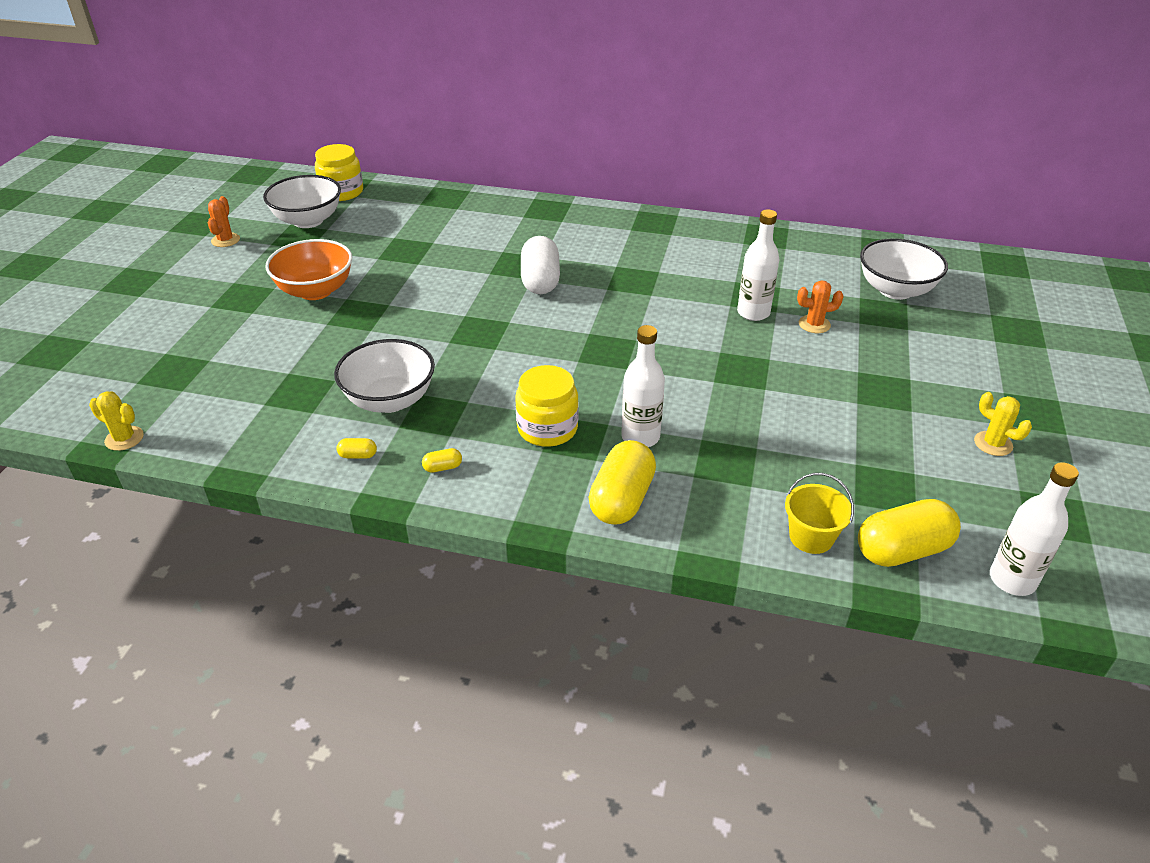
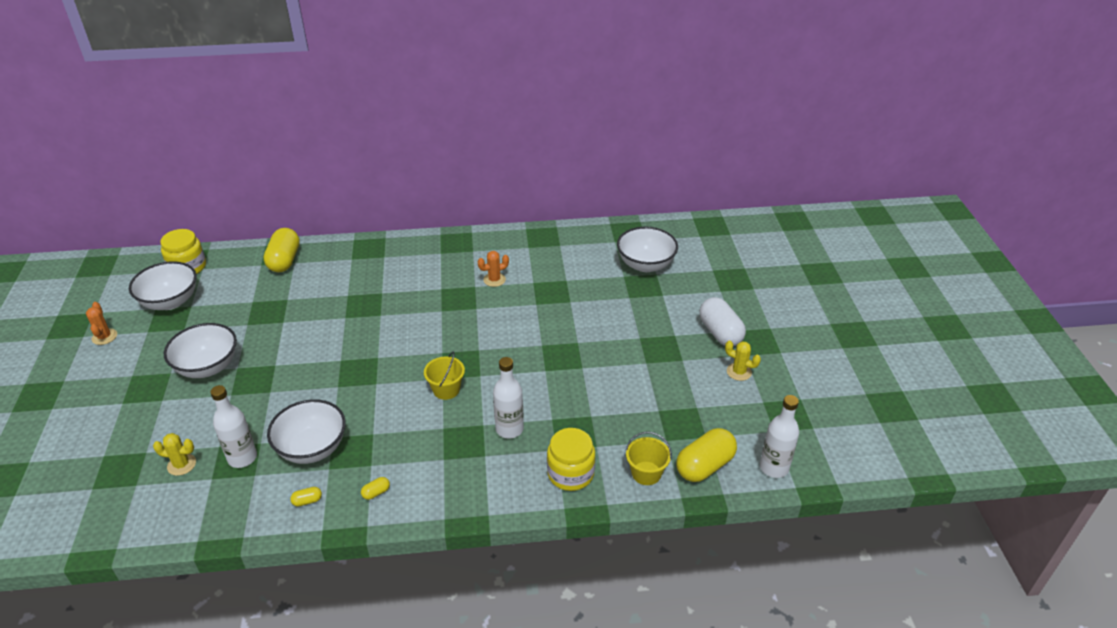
camera: 20 degrees left, 0 degrees up
(124, 438) = (107, 540): yellow cactus -> yellow cactus (181, 465)
(315, 291) = (207, 367): orange bowl -> white bowl
(540, 281) = (388, 315): white capsule -> white capsule (720, 333)
(547, 428) = (441, 440): yellow jar -> yellow jar (570, 473)
(577, 374) = (446, 389): none -> yellow bucket
(622, 499) = (513, 481): yellow capsule -> yellow capsule (284, 260)
(753, 313) = (554, 306): white bottle -> white bottle (242, 458)
(814, 324) = (599, 306): orange cactus -> orange cactus (494, 280)

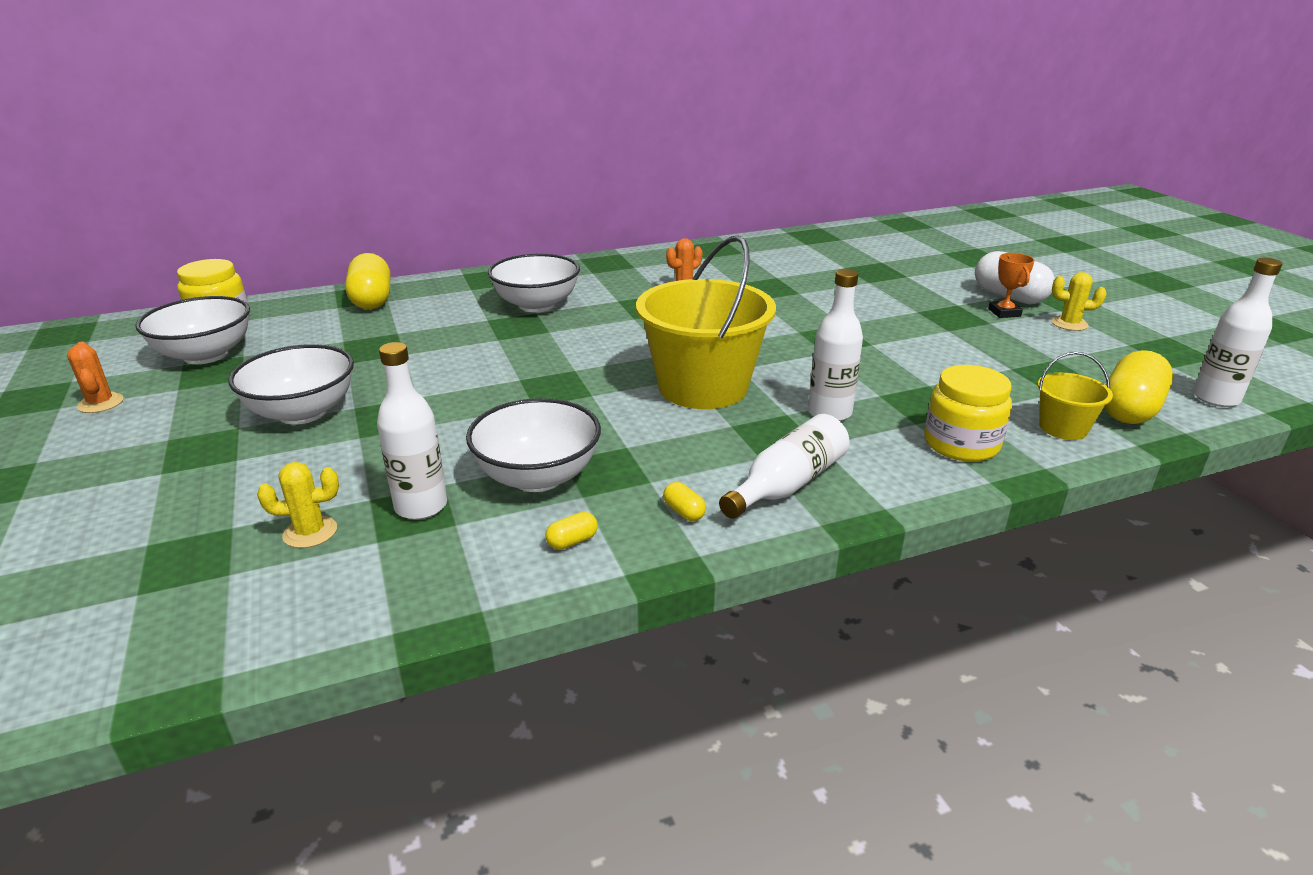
camera: 15 degrees left, 10 degrees down
(376, 493) = (684, 512): yellow capsule -> yellow capsule turned 75 degrees counterclockwise
(445, 484) = (787, 484): none -> white bottle
(446, 389) = (702, 387): yellow bucket -> yellow bucket, size x2.14
(645, 264) = (861, 256): white bowl -> white bowl (537, 305)
(701, 351) = (1004, 313): none -> orange trophy

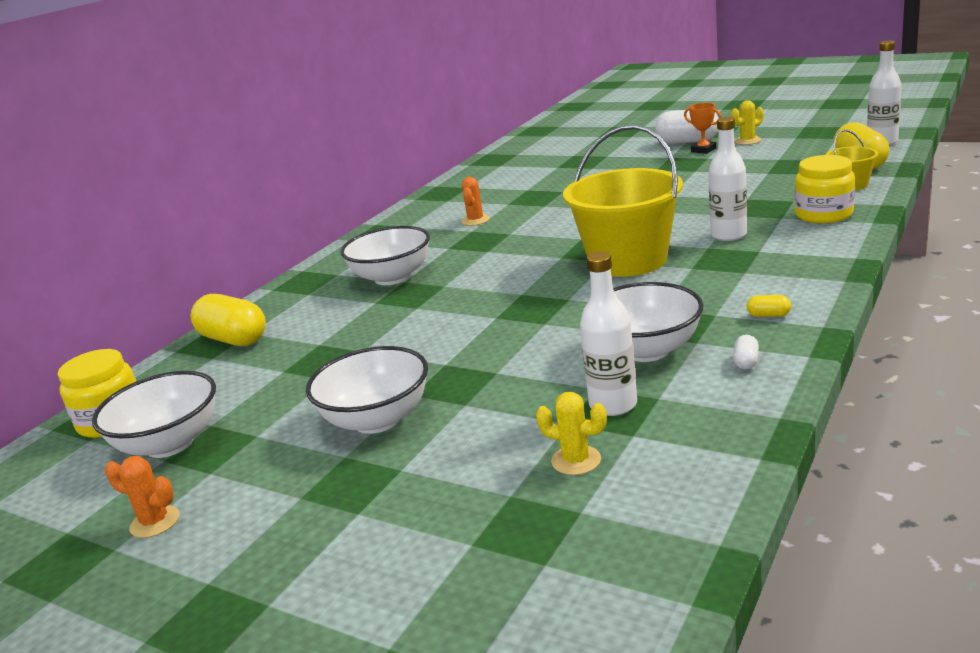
camera: 35 degrees left, 5 degrees down
(310, 532) = (576, 460): yellow cactus -> yellow cactus turned 75 degrees clockwise
(572, 541) = (746, 362): yellow capsule -> white capsule
(787, 484) = (788, 275): white bottle -> none

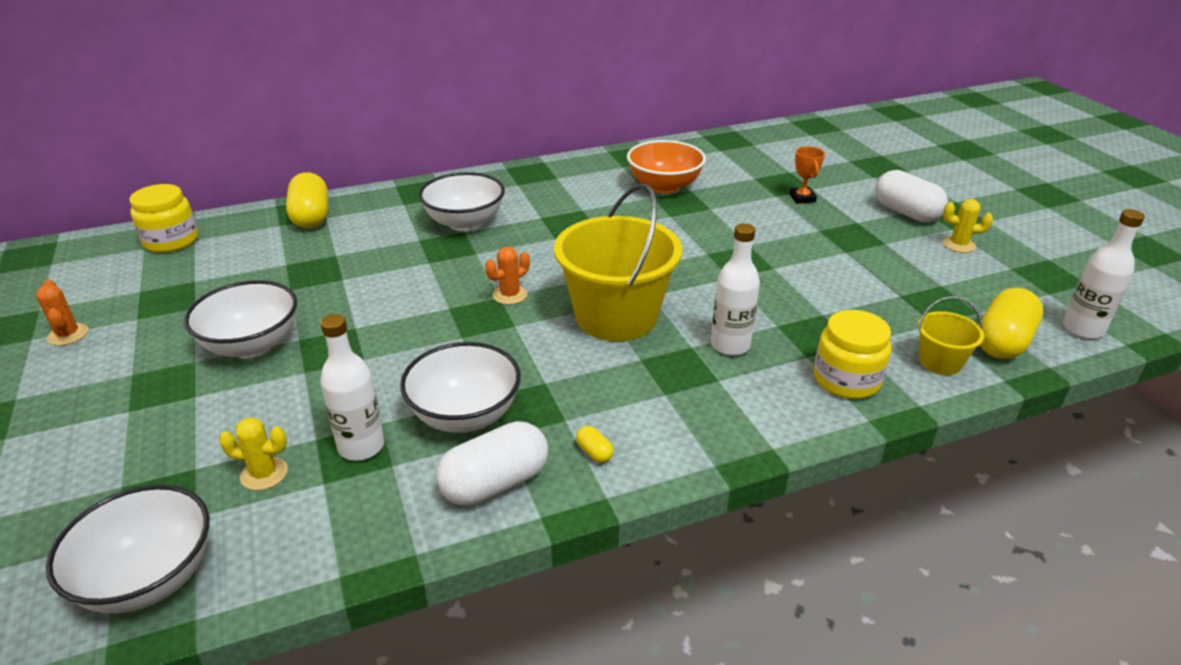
camera: 35 degrees right, 10 degrees up
(170, 444) = (160, 280): white bowl -> white bowl (149, 579)
(475, 220) = (602, 200): orange cactus -> orange cactus (510, 295)
(504, 196) = (664, 186): none -> orange bowl
(576, 460) = (264, 474): yellow cactus -> yellow cactus turned 60 degrees counterclockwise
(703, 150) = (899, 232): orange trophy -> orange trophy (802, 198)
(746, 362) = (495, 483): white capsule -> white capsule, size x2.39

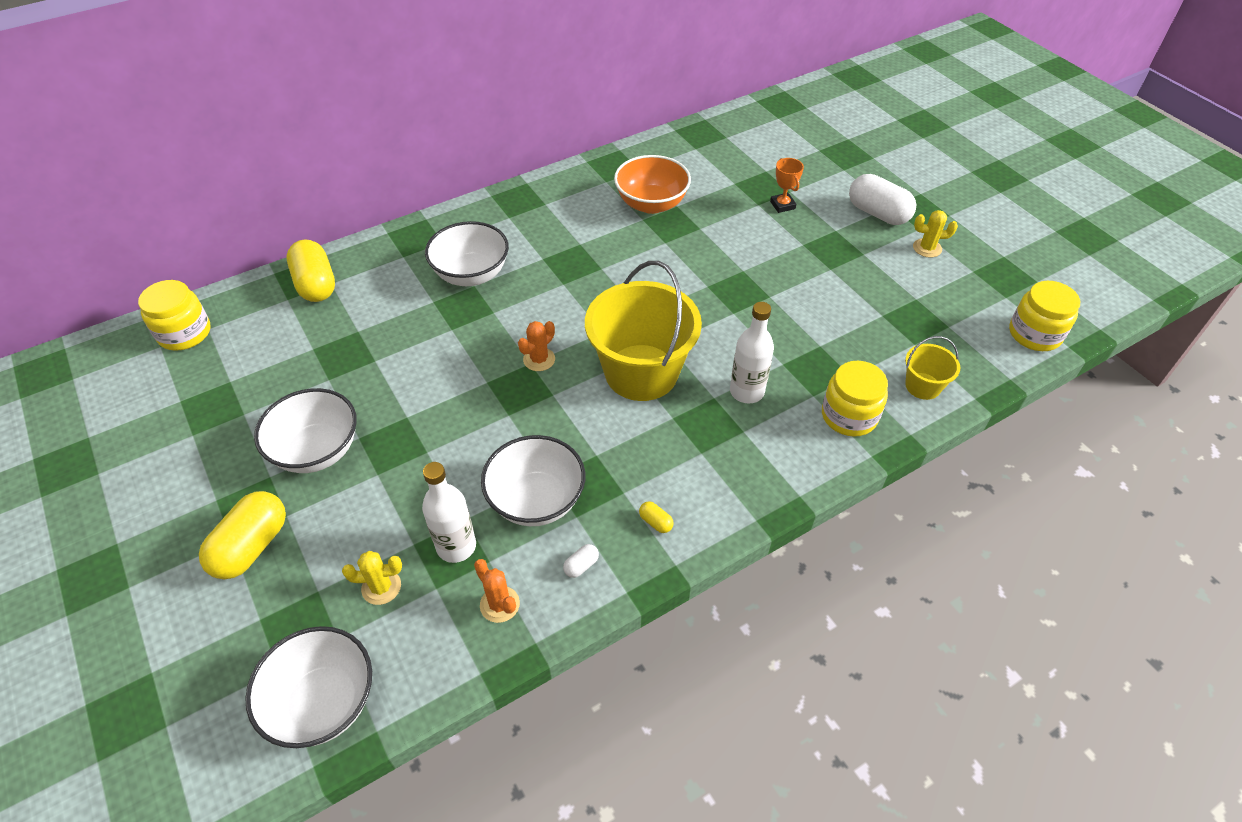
camera: 10 degrees left, 15 degrees up
(68, 335) = (132, 463): orange cactus -> orange cactus (499, 604)
(495, 483) = (581, 565): white capsule -> white capsule, size x0.42
(1002, 342) = (971, 357): yellow capsule -> yellow capsule (251, 546)
(1082, 329) = (1034, 334): white bottle -> yellow jar

